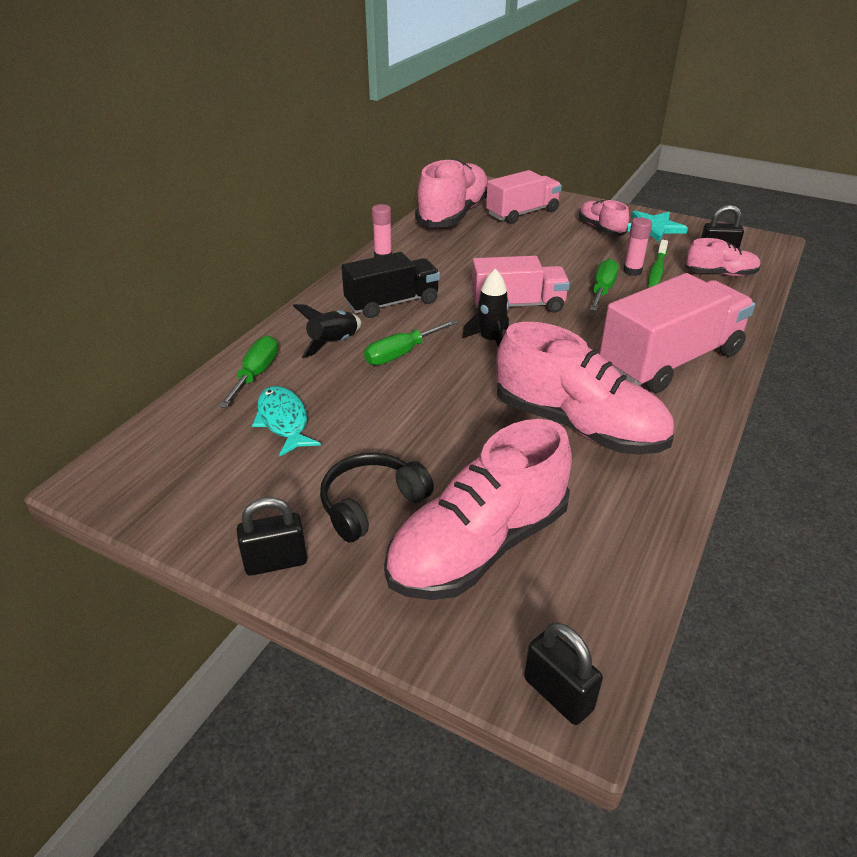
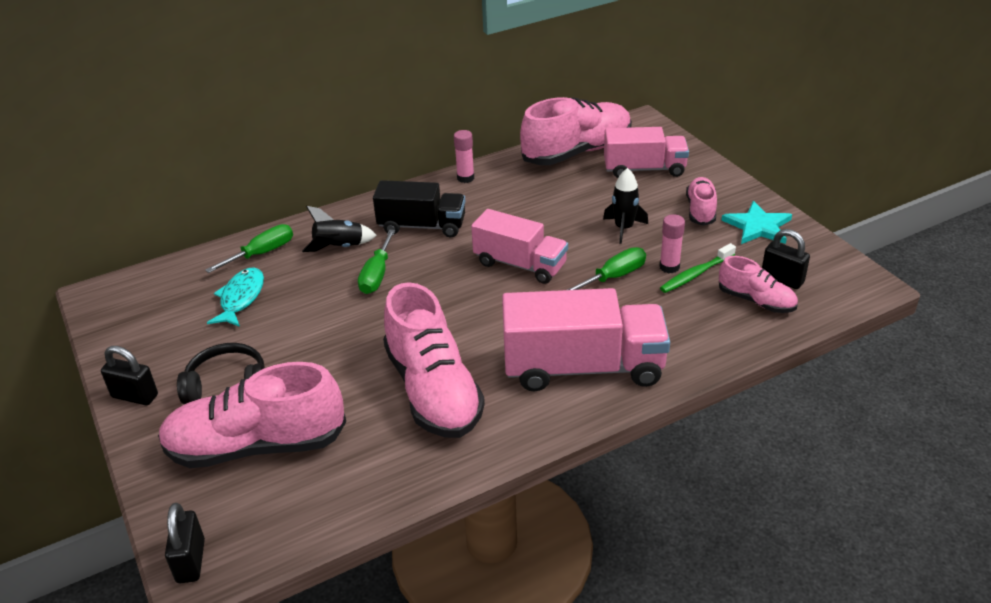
camera: 35 degrees right, 0 degrees up
(401, 354) = (377, 275): green screwdriver -> green screwdriver turned 75 degrees counterclockwise
(490, 340) = (457, 289): black rocket -> black rocket (624, 228)

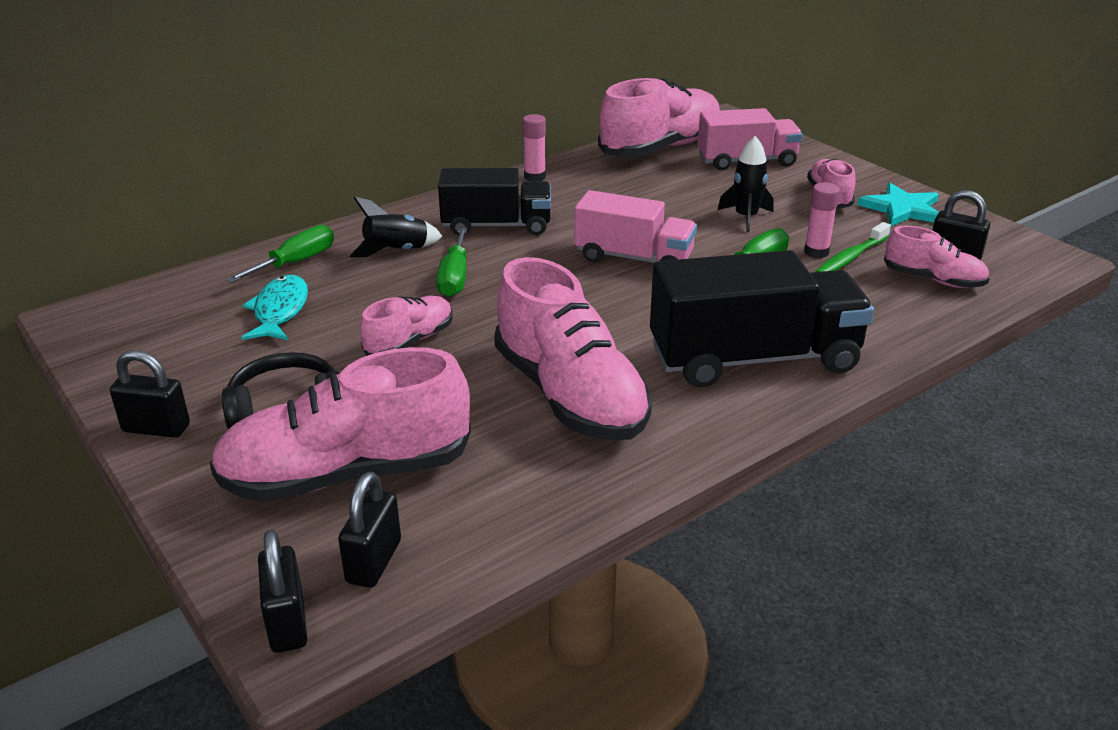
camera: 10 degrees left, 5 degrees down
(258, 519) = (374, 561): none -> black padlock
(328, 333) = (410, 341): none -> pink shoe
(583, 367) = (753, 359): pink truck -> black truck

